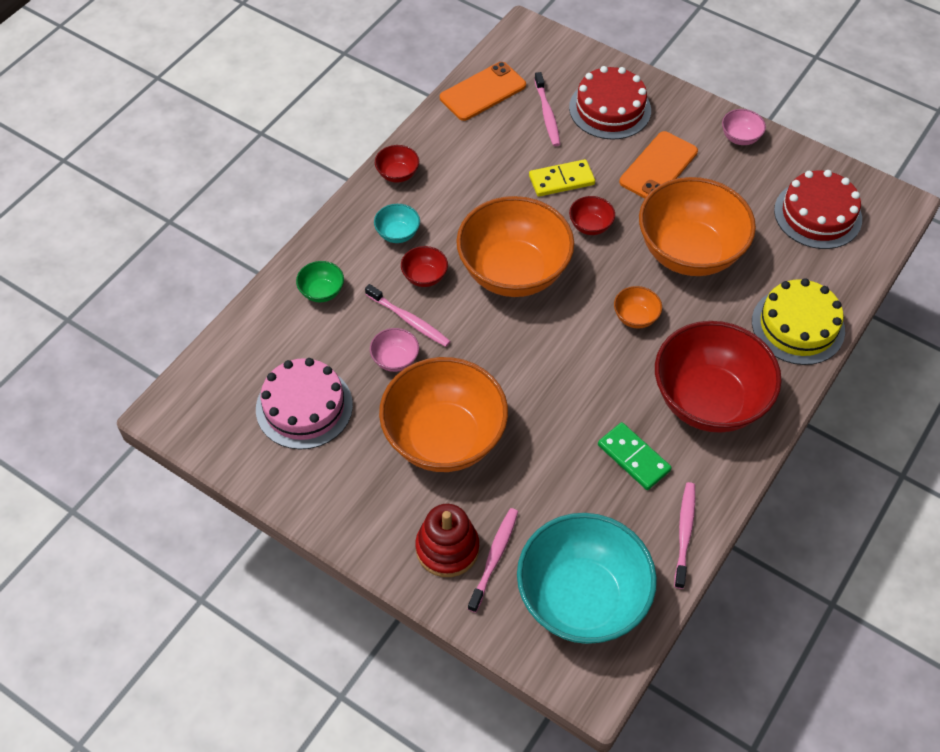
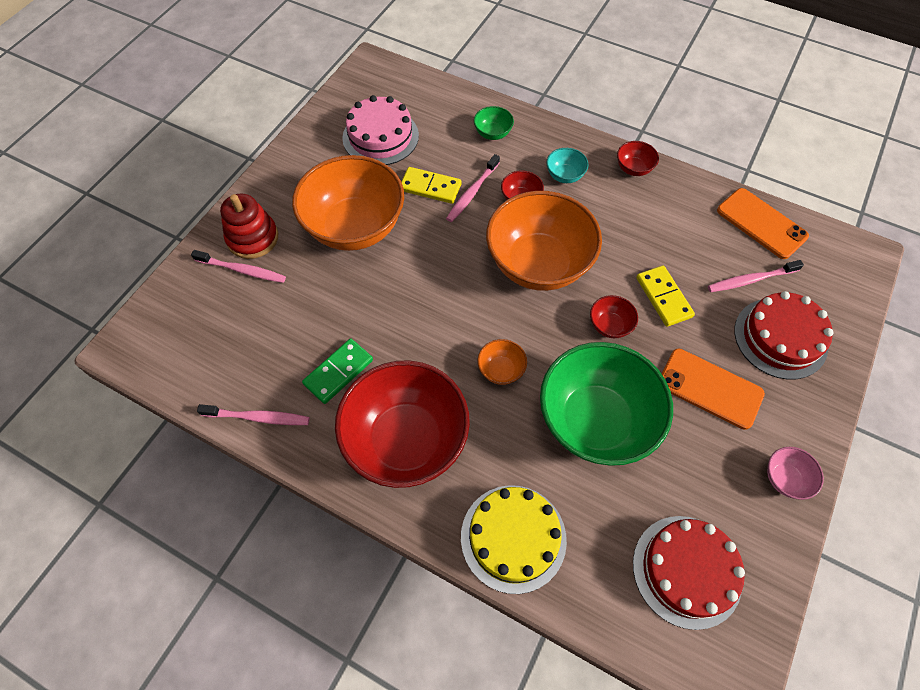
camera: 85 degrees right, 5 degrees up
(395, 360) = (430, 187): pink bowl -> yellow domino
(581, 599) = (200, 335): turquoise bowl -> none
(689, 252) = (595, 421): orange bowl -> green bowl

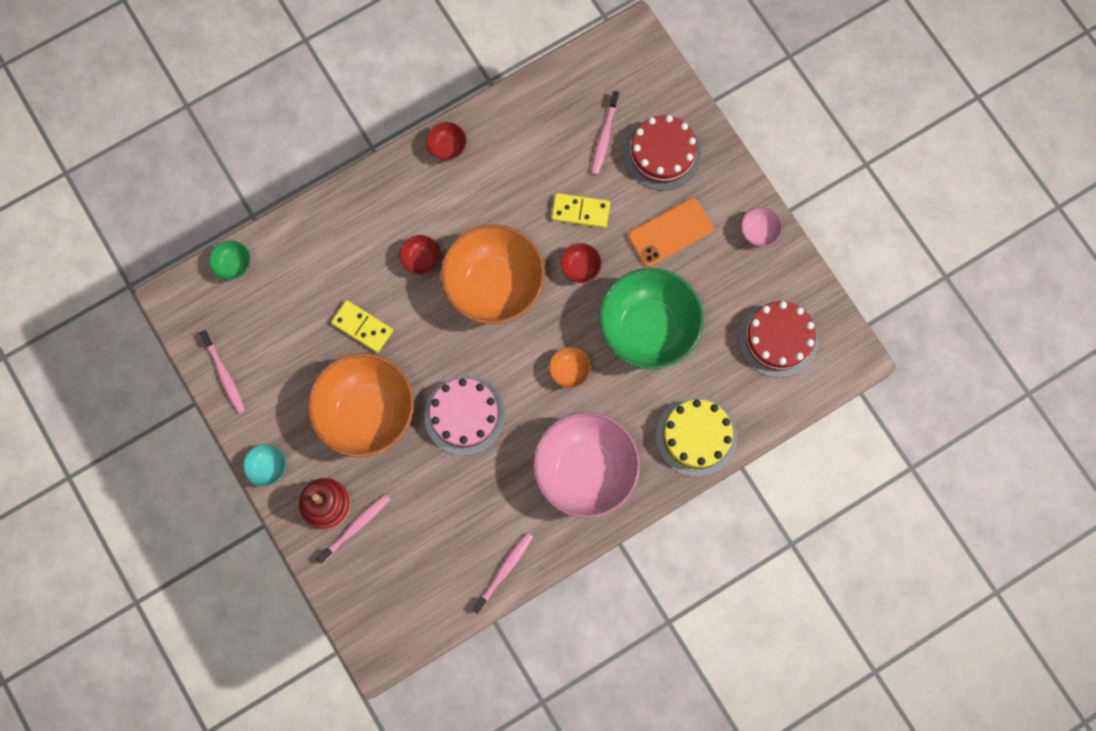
camera: 60 degrees left, 15 degrees up
(338, 372) = (500, 493): green domino -> none
(380, 136) = (275, 339): pink cake -> pink cake (464, 415)
(406, 440) = (585, 470): red bowl -> pink bowl
(430, 187) = (362, 327): yellow domino -> yellow domino turned 75 degrees clockwise
(472, 193) = (390, 295): pink toothbrush -> pink toothbrush (224, 374)
(492, 133) = (334, 239): green bowl -> green bowl (233, 265)
(564, 175) = (419, 208): turquoise bowl -> turquoise bowl (268, 467)
(761, 223) = (561, 89): orange phone -> none

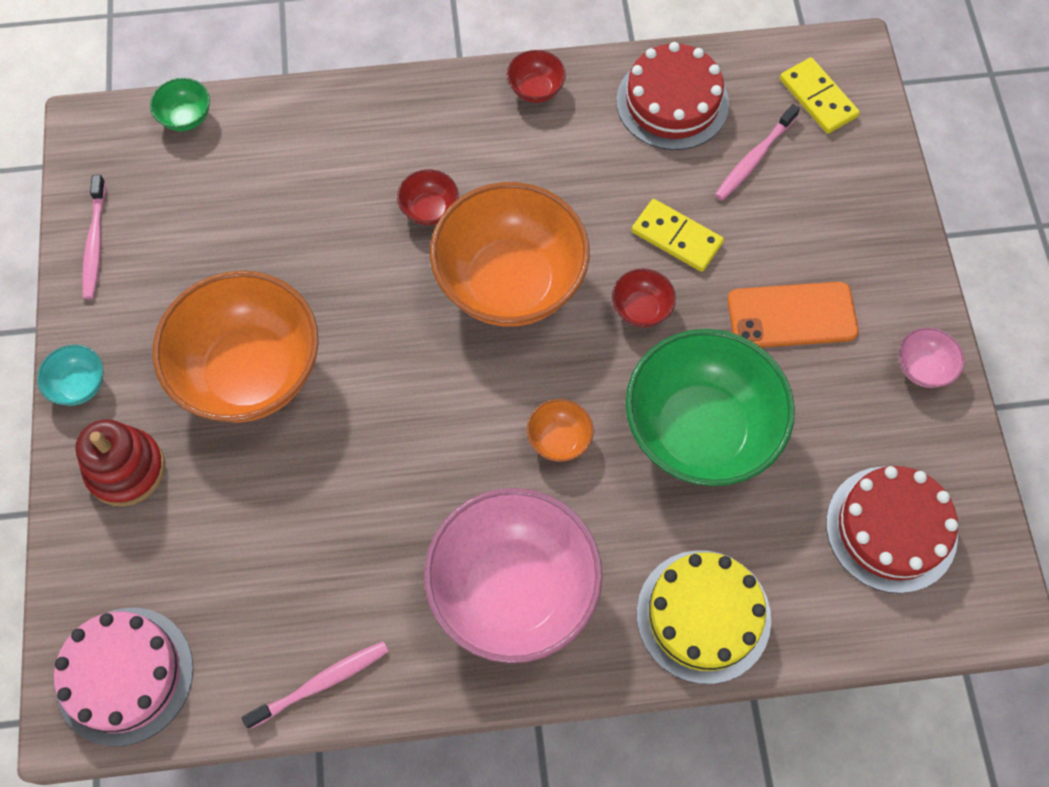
camera: 25 degrees right, 10 degrees down
(355, 527) = (148, 519): pink toothbrush -> none
(362, 327) = (306, 260): yellow domino -> yellow domino (817, 98)
(464, 415) = (381, 435): pink cake -> pink cake (124, 675)
(662, 153) = (826, 210): red cake -> red cake (672, 102)

